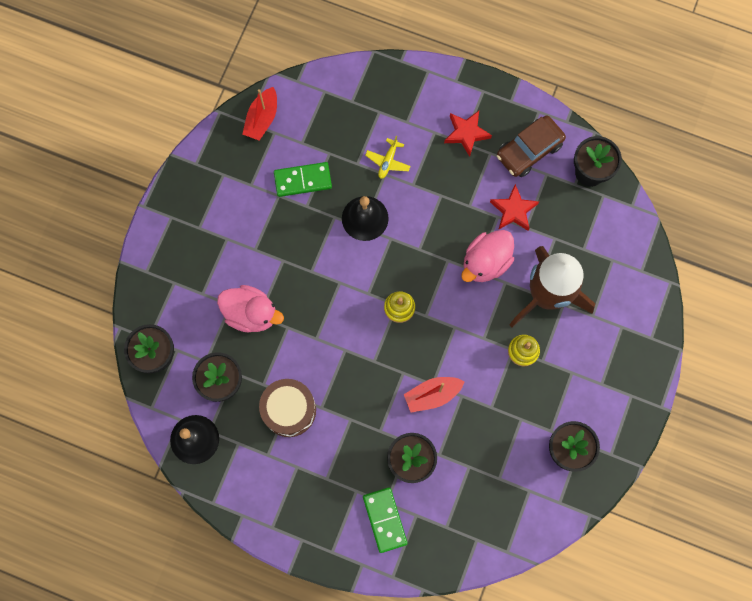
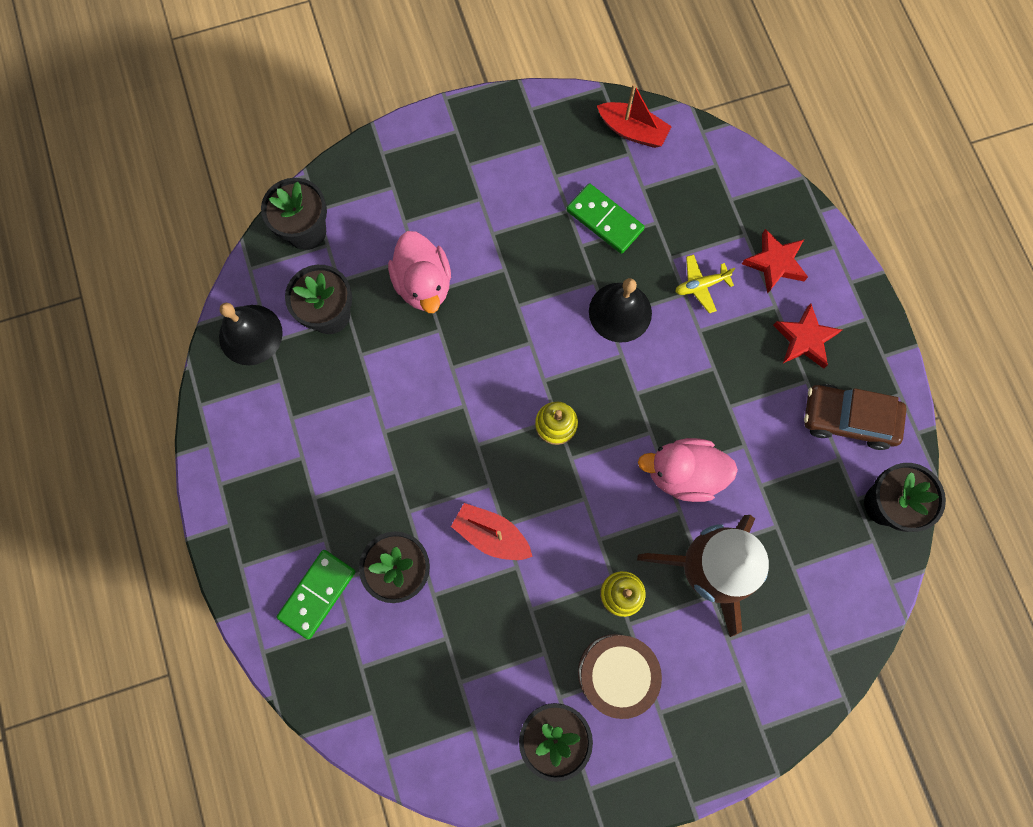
camera: 50 degrees right, 0 degrees up
(262, 119) = (632, 131): red boat -> red boat turned 135 degrees counterclockwise
(289, 410) = (355, 401): brown drum -> brown drum (616, 673)
(513, 210) = (767, 457): red star -> red star (775, 263)

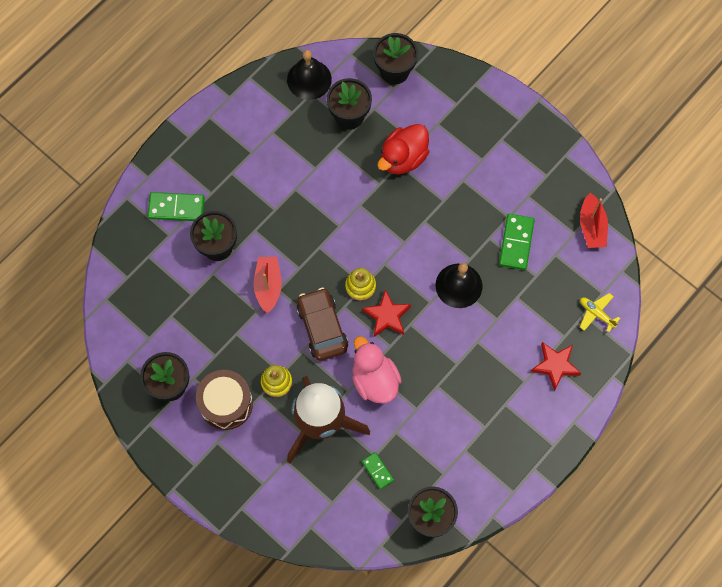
camera: 60 degrees right, 5 degrees down
(423, 284) = (403, 158): pink duck -> red duck
(701, 285) = (509, 326): yellow plane -> yellow plane (596, 313)
(798, 533) = (377, 471): none -> green domino
(805, 339) = (513, 411): red star -> red star (387, 316)
(848, 419) = (474, 466): brown car -> brown car (322, 327)

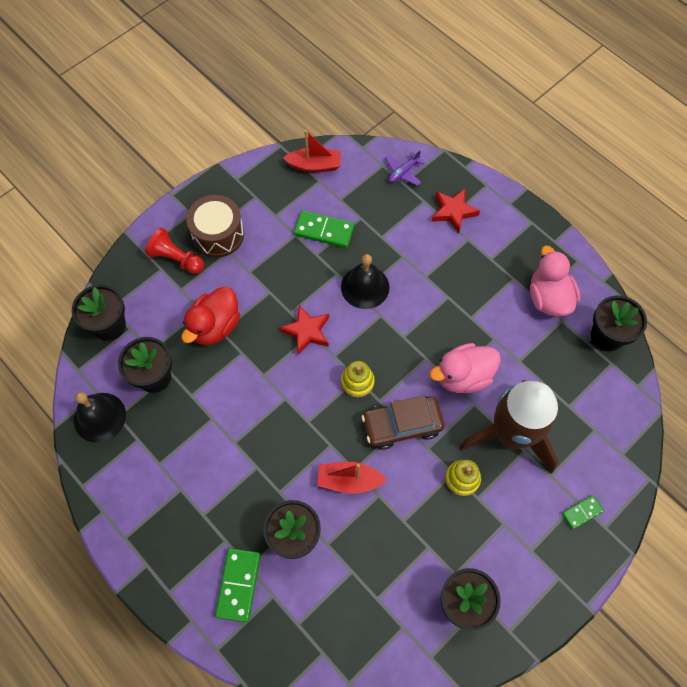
camera: 85 degrees left, 5 degrees down
(226, 403) = (486, 537): brown drum -> brown drum (218, 234)
(377, 471) = (560, 382): green domino -> green domino (582, 512)
(387, 316) = (393, 358): red star -> red star (307, 331)
(403, 158) = (215, 326): red duck -> red duck turned 75 degrees clockwise
(466, 461) = (548, 298): none -> pink duck
(468, 115) = (176, 259): none -> red pawn
(596, 313) = (403, 172): yellow plane -> purple plane

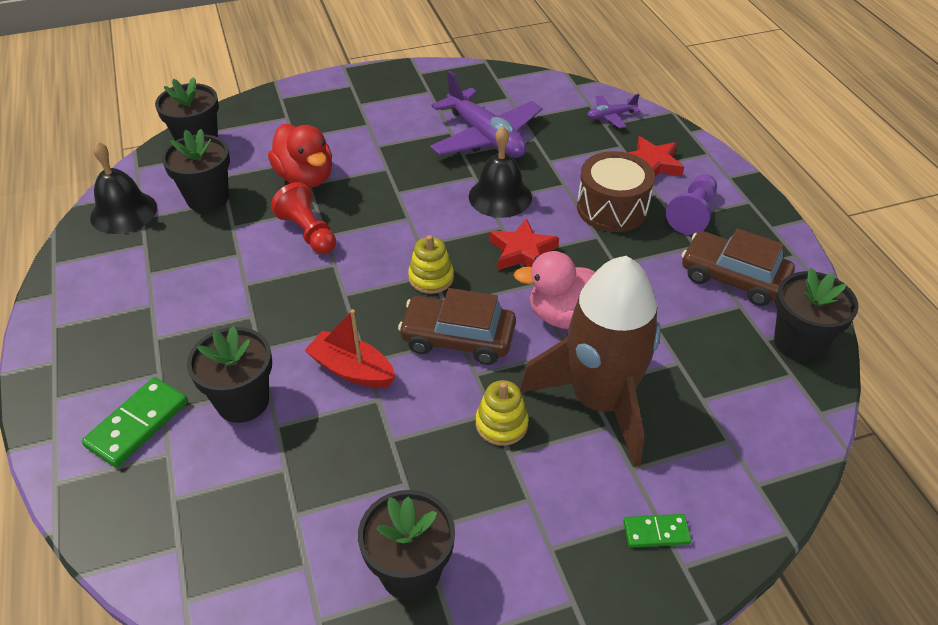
camera: 25 degrees right, 20 degrees down
(176, 259) = (309, 114): red pawn -> red pawn (308, 232)
(215, 326) = (305, 178): red duck -> red duck turned 90 degrees counterclockwise
(218, 234) = (367, 108): brown drum -> brown drum (612, 208)
(307, 331) = (404, 214): red star -> red star (522, 251)
(314, 165) = (511, 85): red boat -> none
(324, 230) = (485, 137): green domino -> purple plane
(500, 250) = (692, 214): none -> purple pawn
(548, 298) = (733, 278): pink duck -> brown car

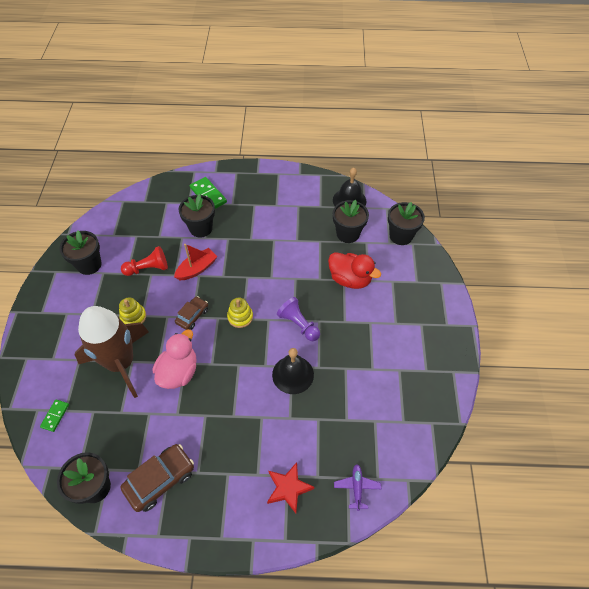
camera: 110 degrees right, 10 degrees up
(305, 178) = (350, 279): red duck -> red duck turned 135 degrees counterclockwise
(308, 232) = (301, 271): red pawn -> red pawn (148, 268)
(458, 338) = (192, 316): brown car -> brown car, size x0.62
(485, 137) = (358, 388): purple plane -> none
(522, 251) = (239, 368): red star -> none
(612, 208) = (254, 437): brown drum -> none
(656, 532) = (46, 354): green domino -> green domino (55, 416)
(692, 214) = (226, 488): purple pawn -> purple pawn (298, 324)

